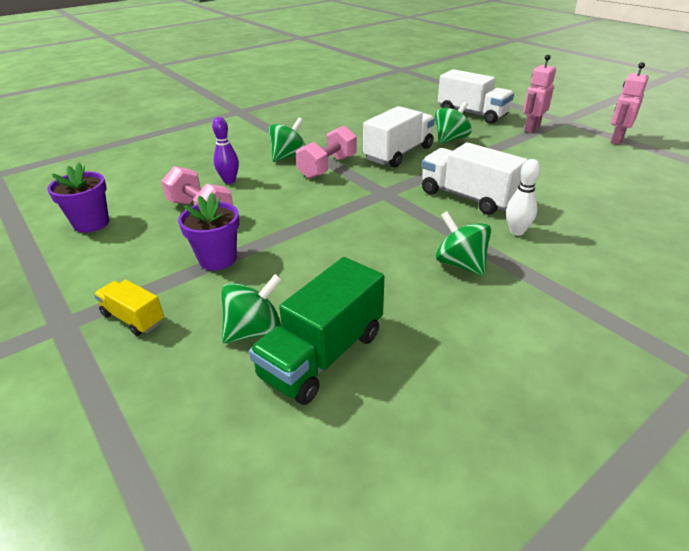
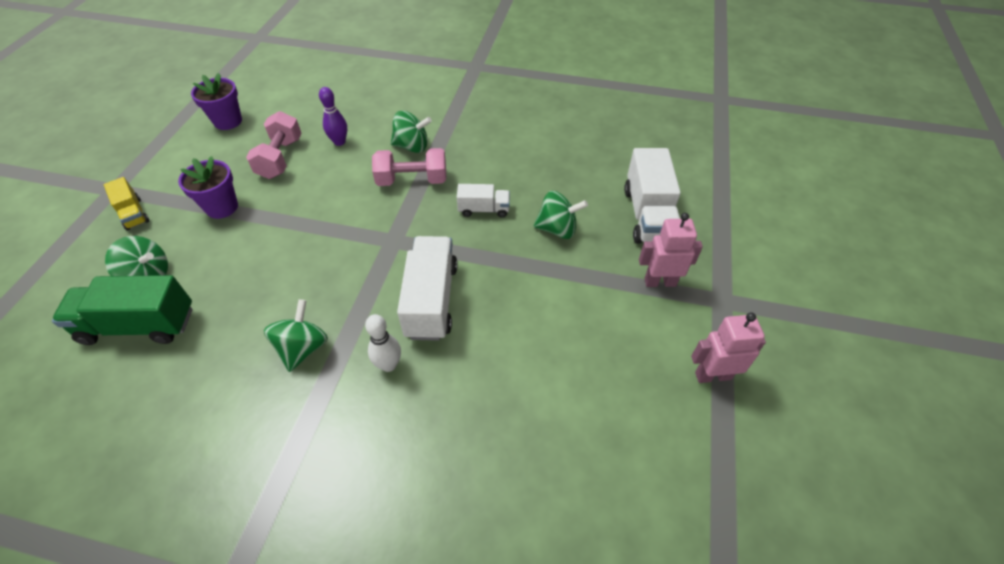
camera: 50 degrees right, 15 degrees up
(133, 318) = (133, 214): yellow truck -> yellow truck turned 150 degrees clockwise
(399, 154) = (484, 209): white truck -> white truck, size x0.55

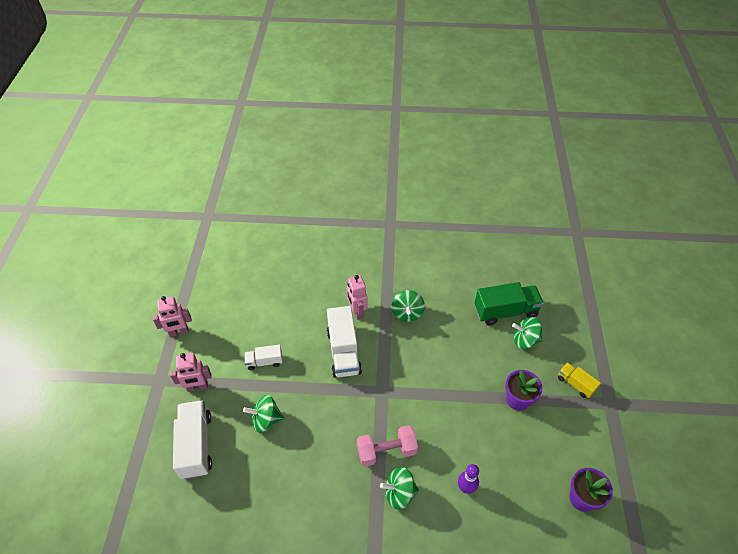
camera: 170 degrees right, 0 degrees up
(280, 158) = (505, 458): pink dumbbell -> none
(389, 365) = (357, 312): white bowling pin -> pink robot
(484, 209) = (323, 430): white truck -> white truck (264, 362)

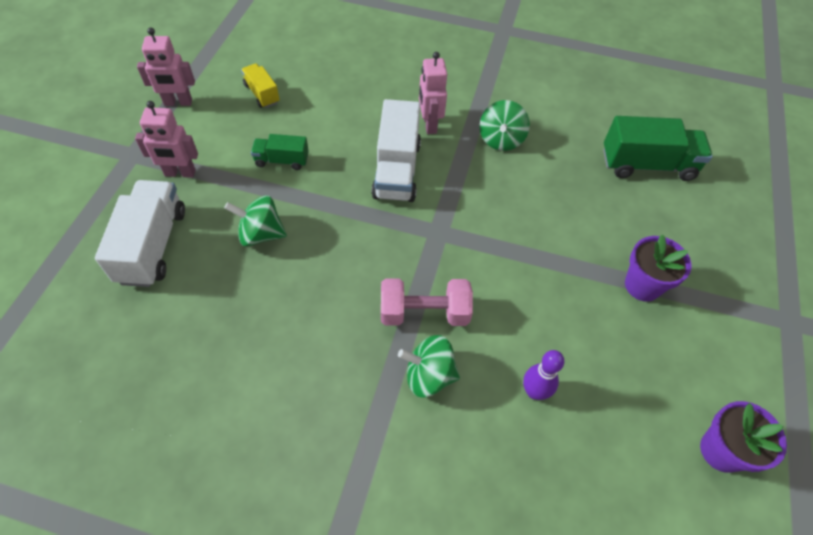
camera: 10 degrees right, 5 degrees up
(264, 362) = (282, 160): white truck -> green truck
(525, 340) = (669, 208): green spinning top -> none
(575, 384) = (738, 282): yellow truck -> yellow truck (262, 94)

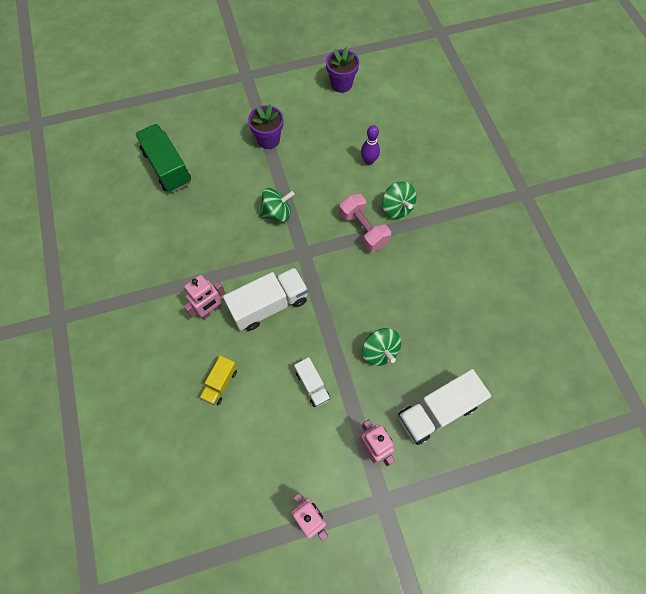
camera: 120 degrees left, 10 degrees up
(262, 94) = (255, 455): yellow truck -> yellow truck (220, 384)
(282, 160) = (312, 385): green truck -> white truck
(501, 140) = (197, 257): green spinning top -> green spinning top (277, 213)

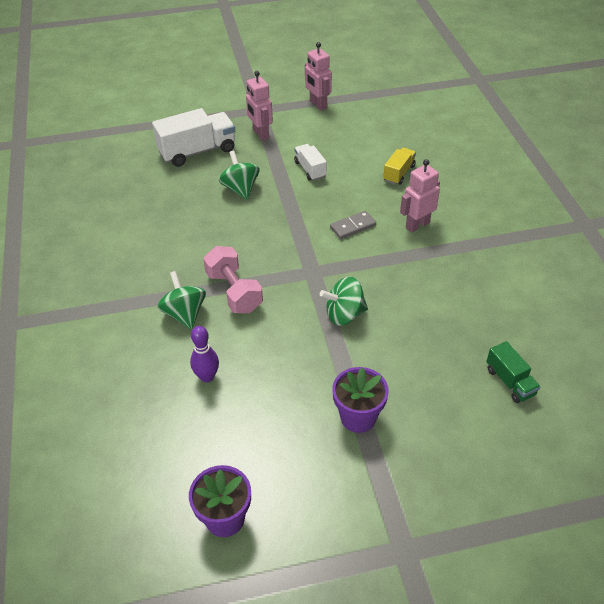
camera: 175 degrees left, 20 degrees down
(167, 167) = (510, 382): green truck -> green truck, size x0.55
(269, 305) = (353, 226): white truck -> grey domino

